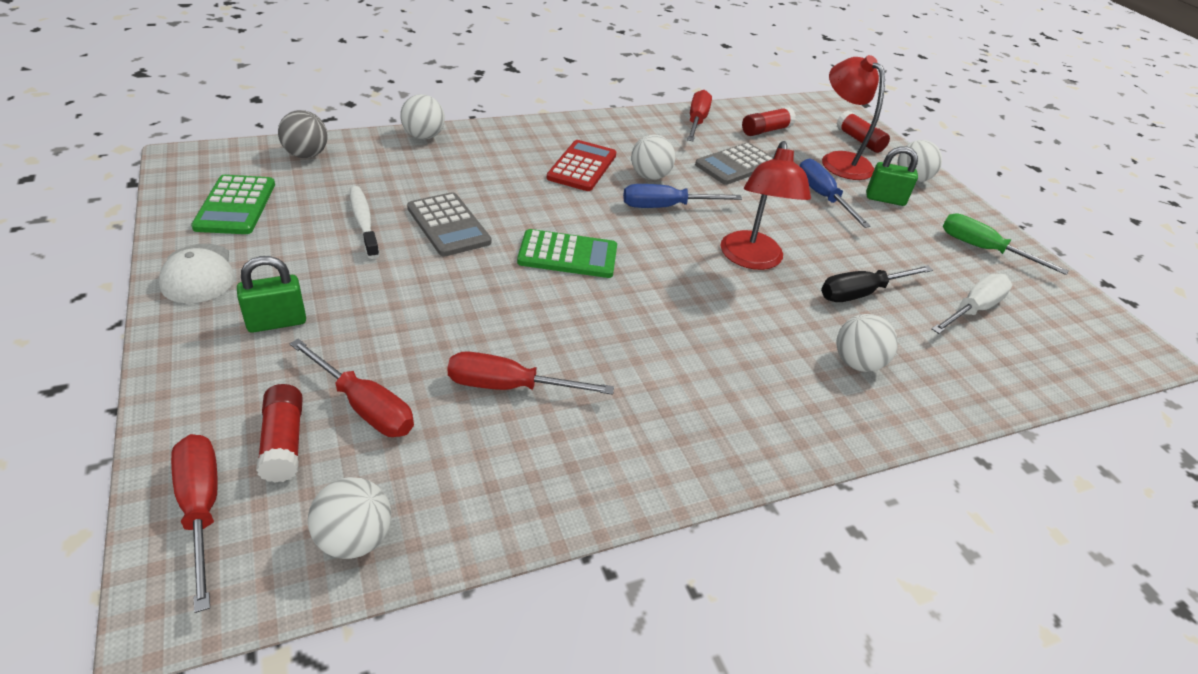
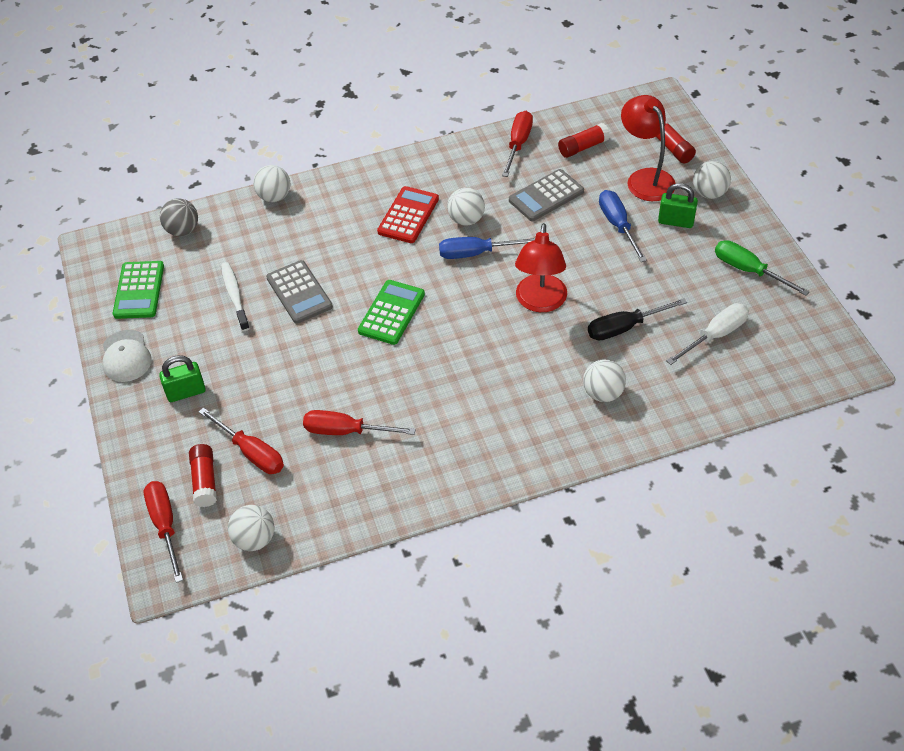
camera: 10 degrees right, 10 degrees up
(567, 255) = (391, 313): green calculator -> green calculator turned 75 degrees counterclockwise

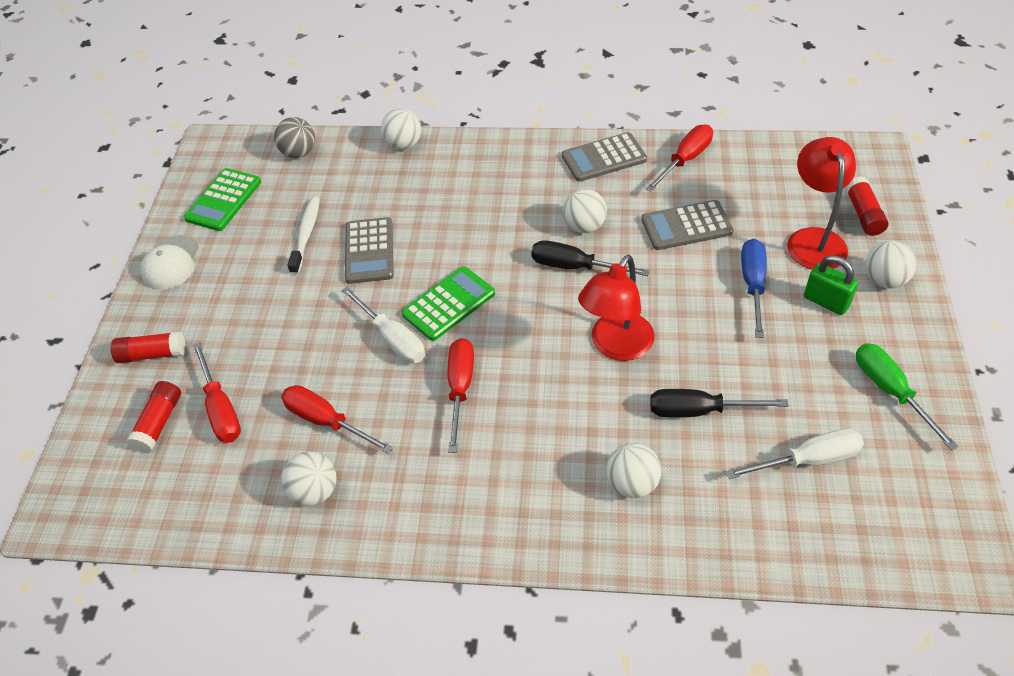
camera: 25 degrees right, 0 degrees up
(165, 525) = (93, 457): red screwdriver -> red screwdriver (460, 388)
(186, 392) = (200, 320): green padlock -> none
(254, 539) = (165, 509): white ball -> white ball (314, 491)
(361, 353) = (392, 339): none -> white screwdriver
(408, 215) = (525, 203): red calculator -> none
(452, 161) = (604, 158): none -> grey calculator
(476, 253) = (575, 267): blue screwdriver -> black screwdriver
(583, 147) = (757, 183): red glue stick -> red glue stick (152, 354)

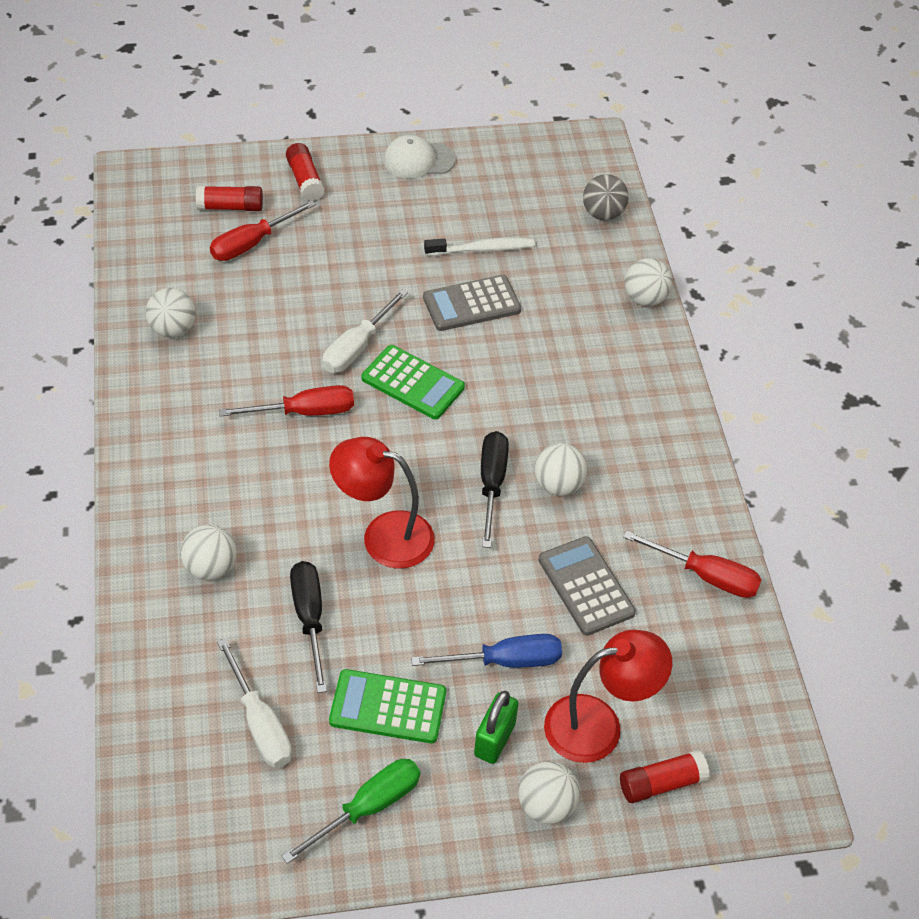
camera: 70 degrees right, 0 degrees up
(223, 200) = (514, 174): green calculator -> green calculator (388, 707)
(326, 421) = (249, 320): red screwdriver -> none
(604, 158) = (682, 490): grey calculator -> none

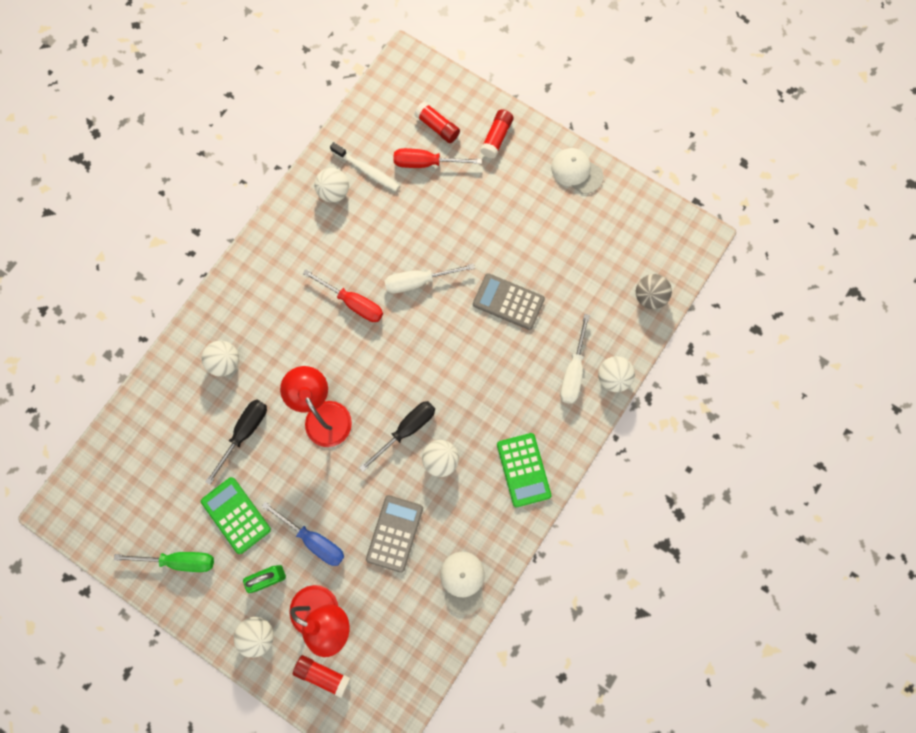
camera: 45 degrees right, 25 degrees up
(260, 723) = (172, 471): white screwdriver -> white screwdriver (573, 371)
(413, 383) = (426, 330): green calculator -> green calculator (523, 470)
(482, 249) = (551, 267): white toothbrush -> white toothbrush (367, 170)
(705, 576) = (462, 582): red screwdriver -> white cap

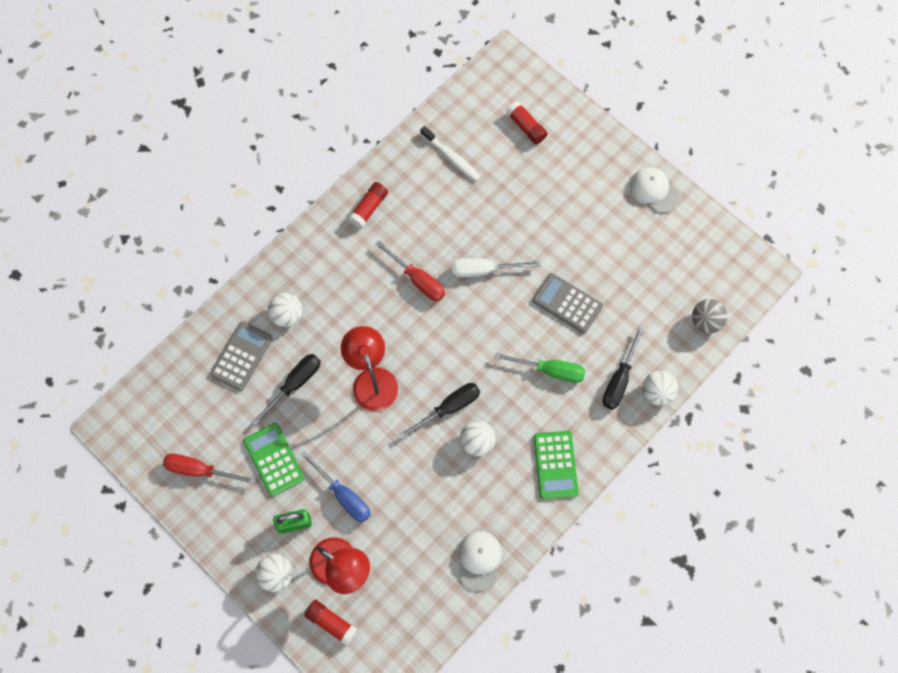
camera: 10 degrees right, 5 degrees down
(179, 560) = (214, 492): green screwdriver -> green screwdriver (550, 370)
(334, 192) = (417, 173): white ball -> none
(395, 533) = (421, 503): grey calculator -> grey calculator (241, 356)
(426, 163) = (510, 159): red screwdriver -> red screwdriver (200, 470)
(496, 138) = (581, 146): red glue stick -> red glue stick (369, 208)
(573, 371) = (619, 379): white screwdriver -> black screwdriver

